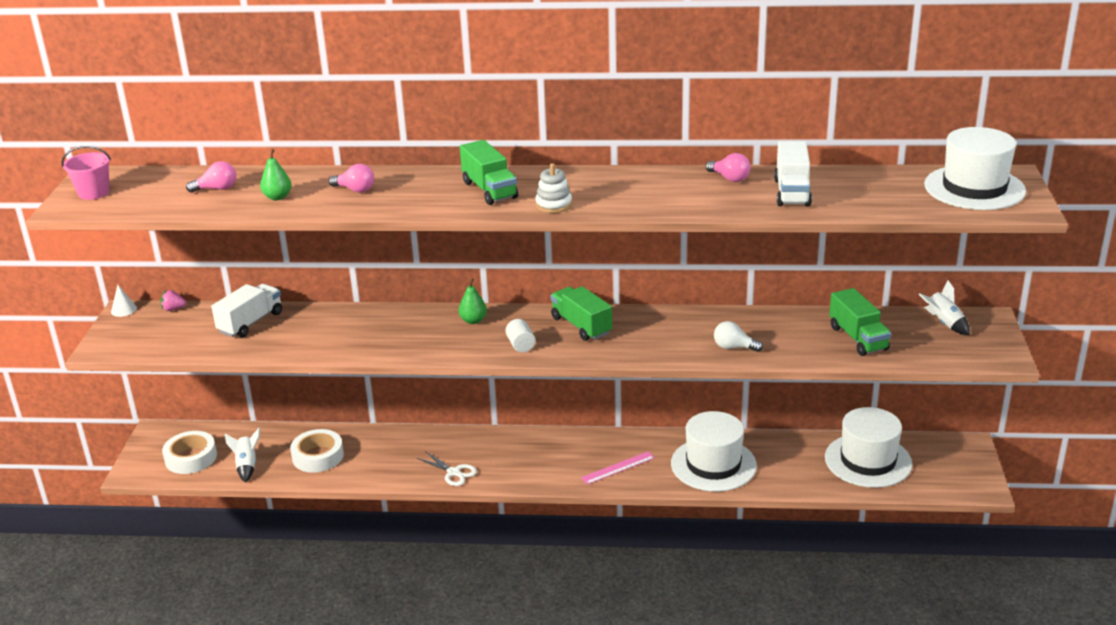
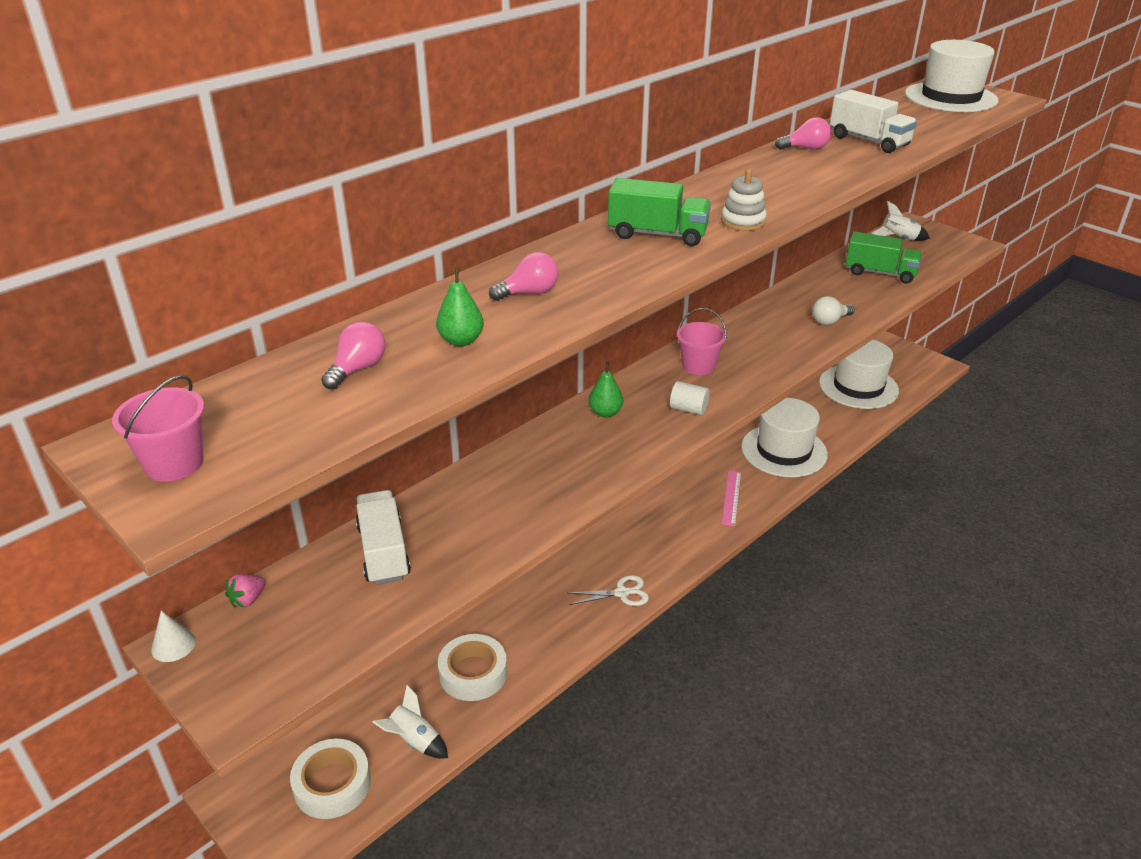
camera: 50 degrees left, 5 degrees up
(581, 326) = (698, 366): green truck -> pink bucket

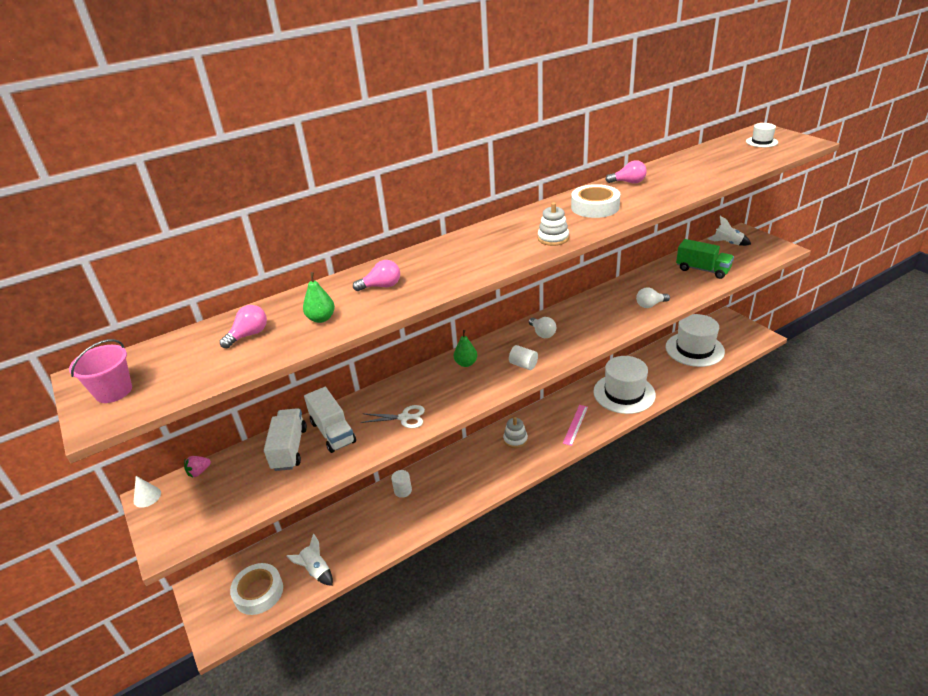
camera: 15 degrees right, 0 degrees up
(473, 673) = (365, 530): white tape -> white tape (595, 207)
(512, 611) = (403, 490): none -> white cylinder
(621, 593) = (478, 486): white scissors -> white scissors (404, 417)
(654, 525) = (515, 439): none -> white stacking toy
(657, 234) = (489, 246): green truck -> none
(698, 366) = (542, 333): pink bucket -> white light bulb
(869, 141) = (679, 177): white truck -> white truck (333, 432)
(950, 97) = (761, 142): white hat -> white hat, size x0.45

